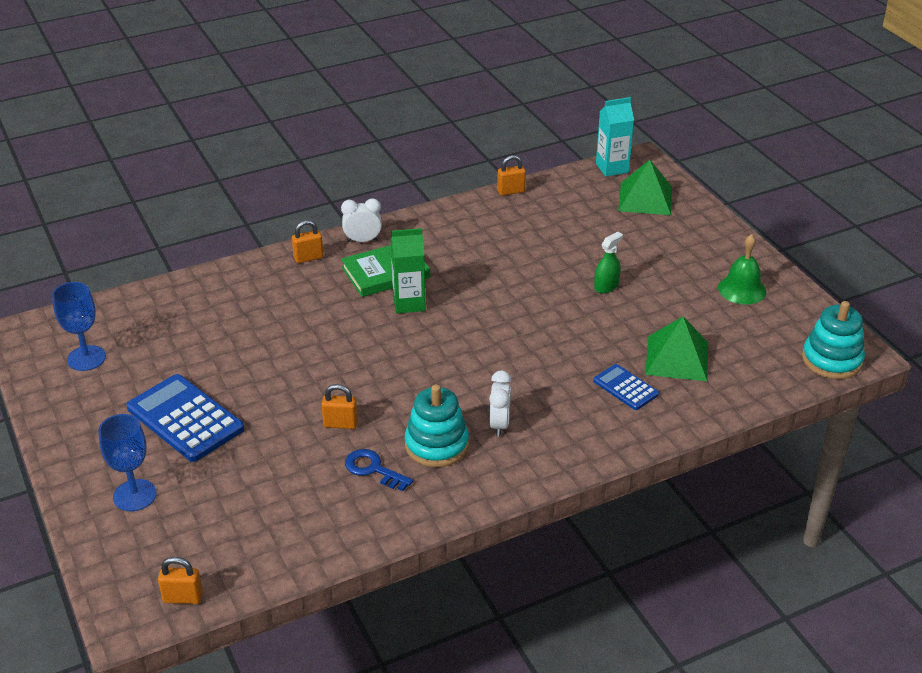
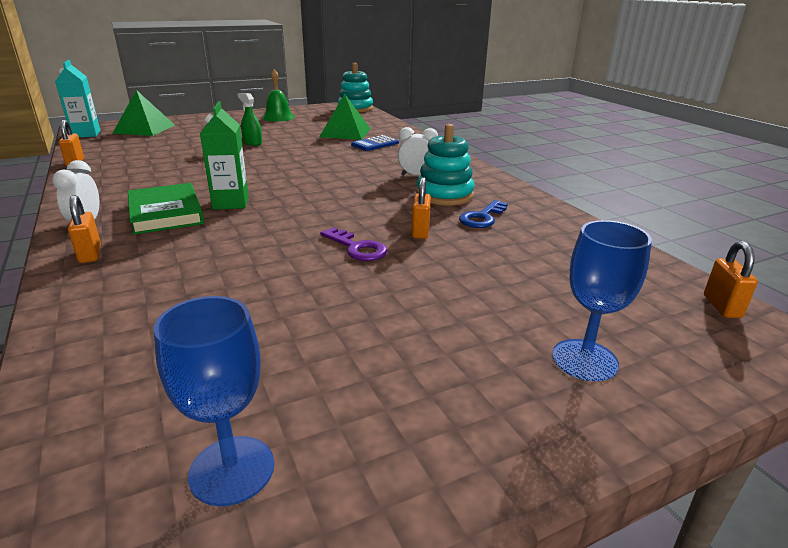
camera: 90 degrees left, 10 degrees down
(185, 419) = (417, 329): blue calculator -> none
(309, 386) = (357, 248): none -> purple key

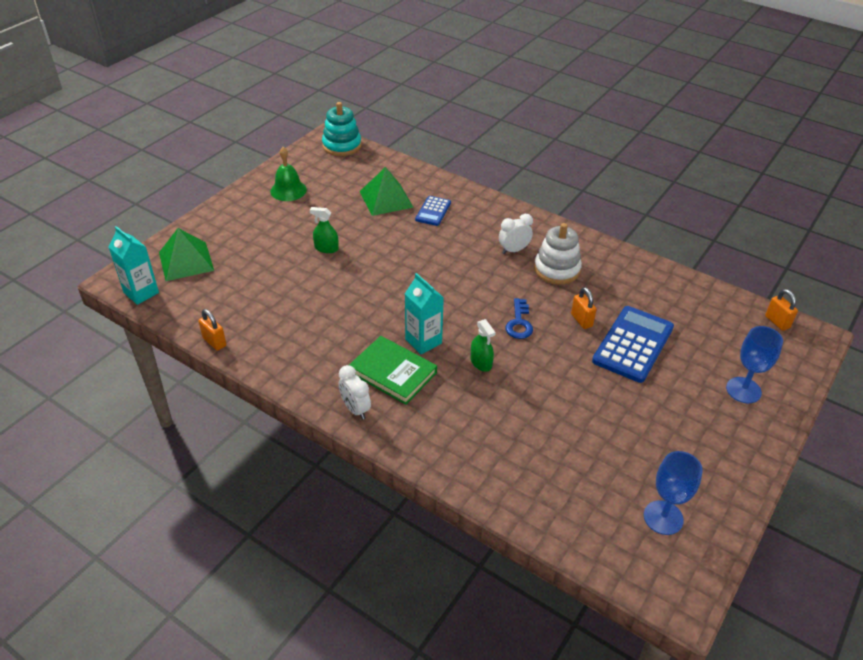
camera: 30 degrees left, 15 degrees up
(90, 254) = (407, 435): orange padlock -> none
(231, 203) = (423, 341): green carton -> turquoise carton
(259, 230) = (481, 362): none -> green spray bottle
(357, 248) = (562, 354): purple key -> none
(444, 195) = (557, 269): turquoise stacking toy -> white stacking toy
(459, 265) = (633, 344): none -> blue calculator
(482, 218) = (604, 288): blue key -> blue key (519, 323)

